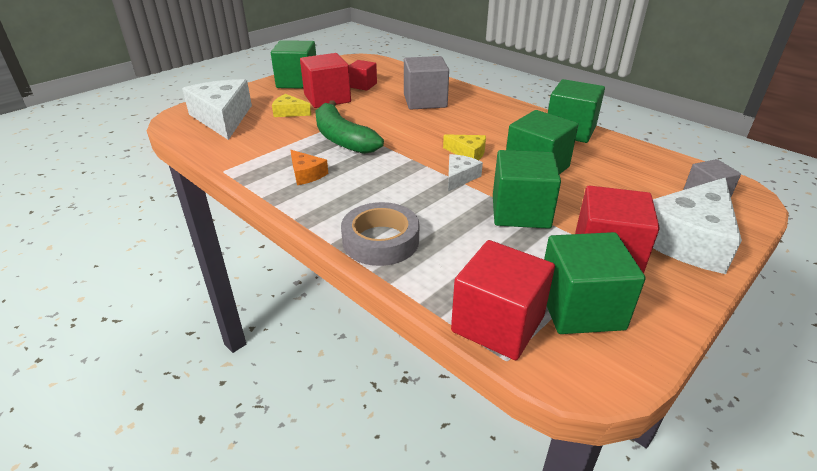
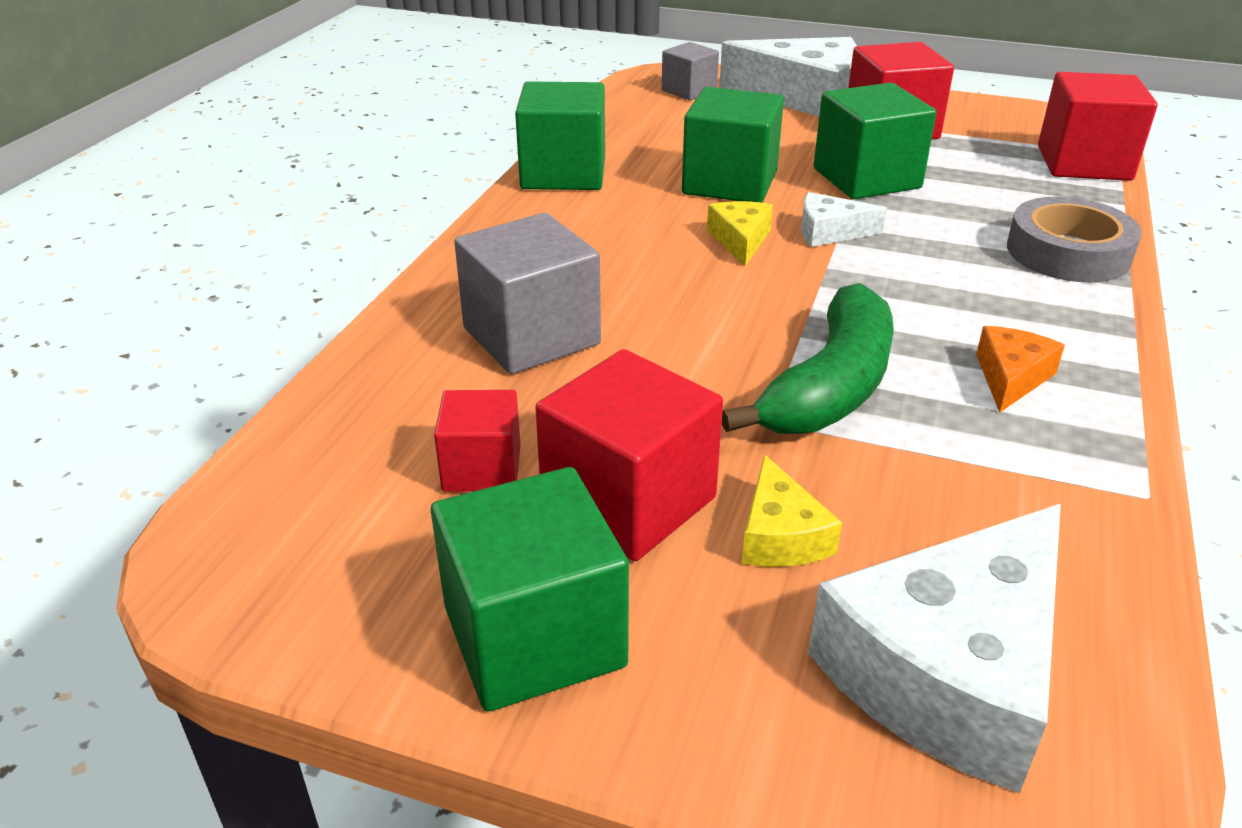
camera: 115 degrees left, 0 degrees up
(580, 308) = (997, 133): green cube -> none

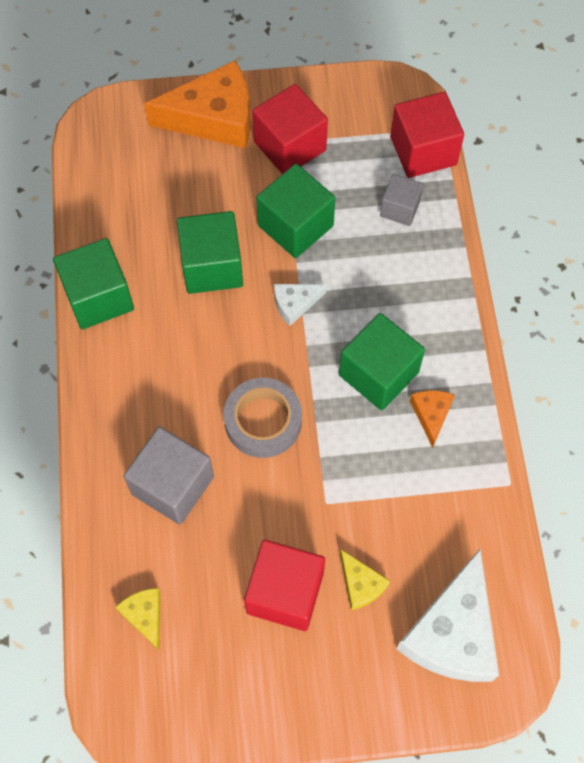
camera: 25 degrees left, 30 degrees up
(482, 468) = (205, 602): red cube -> none
(534, 637) = (284, 692): green cube -> green cube (378, 374)
(689, 90) = (128, 138): grey cube -> grey cube (400, 208)
(740, 240) = (246, 335): yellow cheese -> yellow cheese (145, 616)
(802, 97) = (213, 118): white cheese -> orange cheese
(830, 387) = (346, 462): green banana -> none
(1068, 252) = (435, 272): grey tape -> grey tape (263, 421)

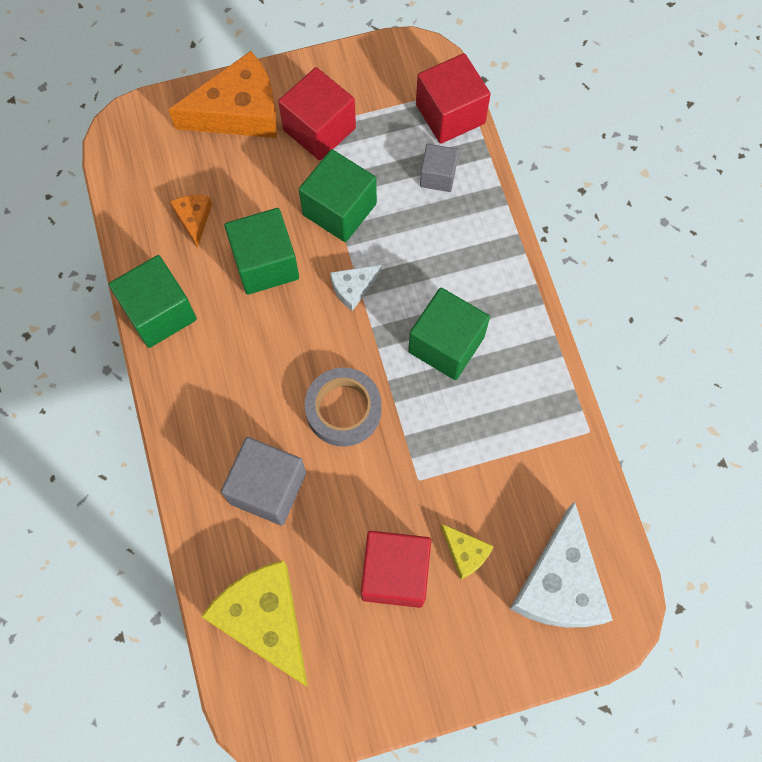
camera: 10 degrees left, 5 degrees up
(145, 616) = (265, 620): yellow cheese -> yellow cheese, size x2.11
(431, 415) = (503, 376): orange cheese -> orange cheese (194, 219)

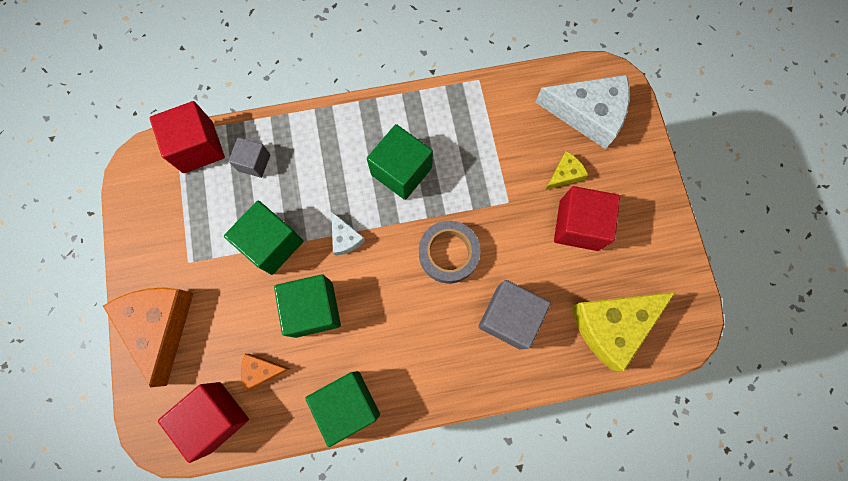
camera: 85 degrees left, 5 degrees up
(319, 129) = (192, 255): red cube -> red cube (215, 417)

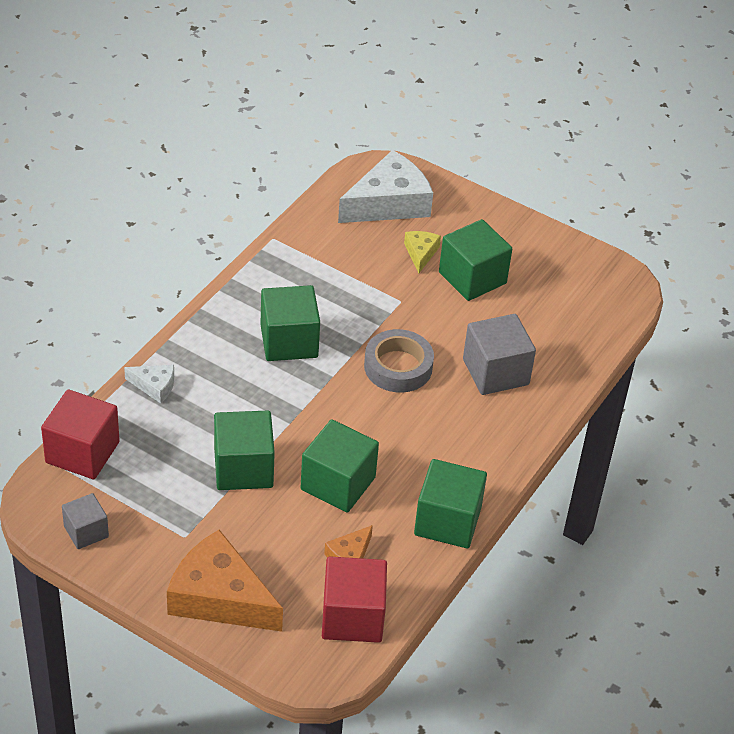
camera: 50 degrees left, 30 degrees down
(254, 162) = (151, 426): grey cube -> grey cube (86, 531)
(345, 238) = (301, 418): white cheese -> white cheese (154, 386)
(578, 225) = (472, 278): red cube -> green cube
(612, 325) = (573, 321): yellow cheese -> none

